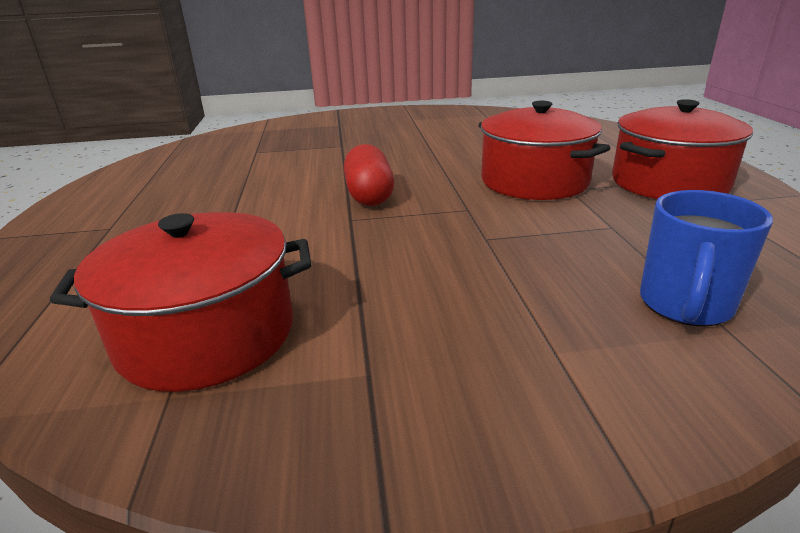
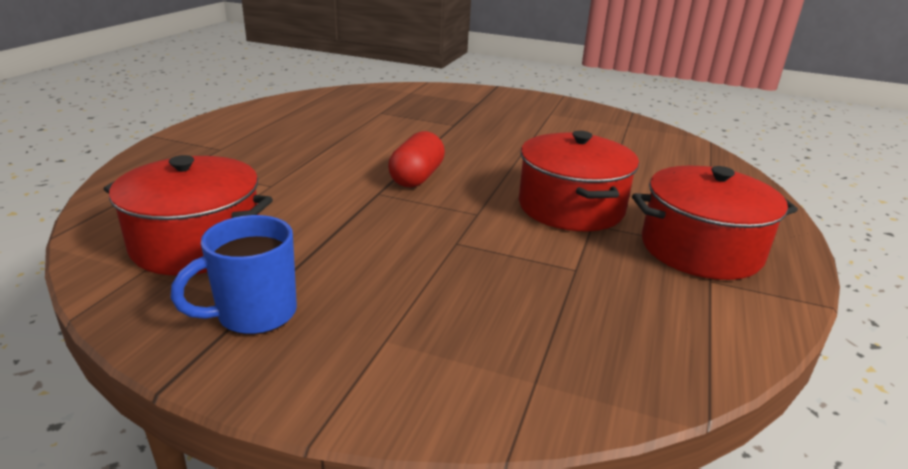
camera: 25 degrees right, 0 degrees up
(685, 306) = (531, 350): blue mug -> blue mug (254, 314)

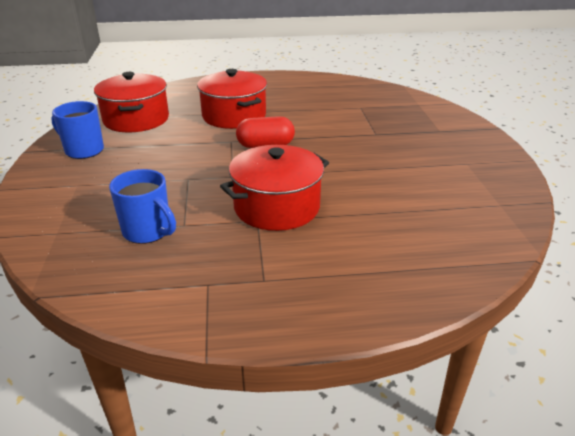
camera: 65 degrees right, 5 degrees up
(578, 297) = (148, 231): none -> blue mug
(700, 249) = (256, 275): red pot -> red pot (234, 116)

